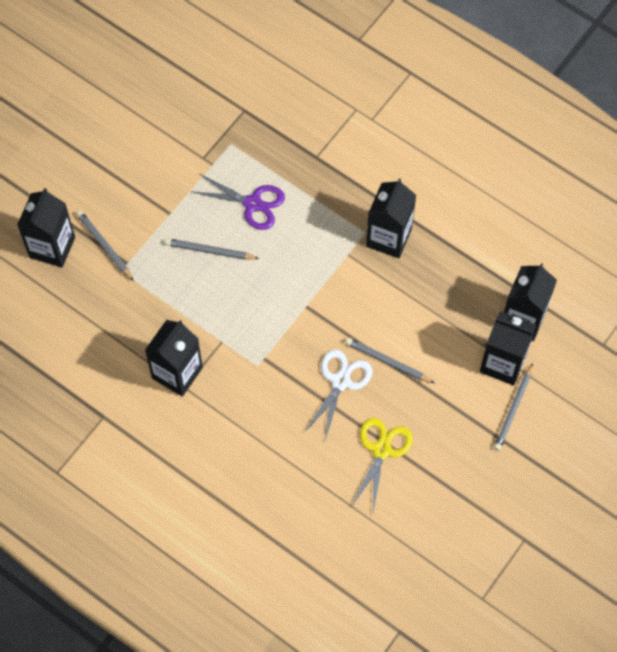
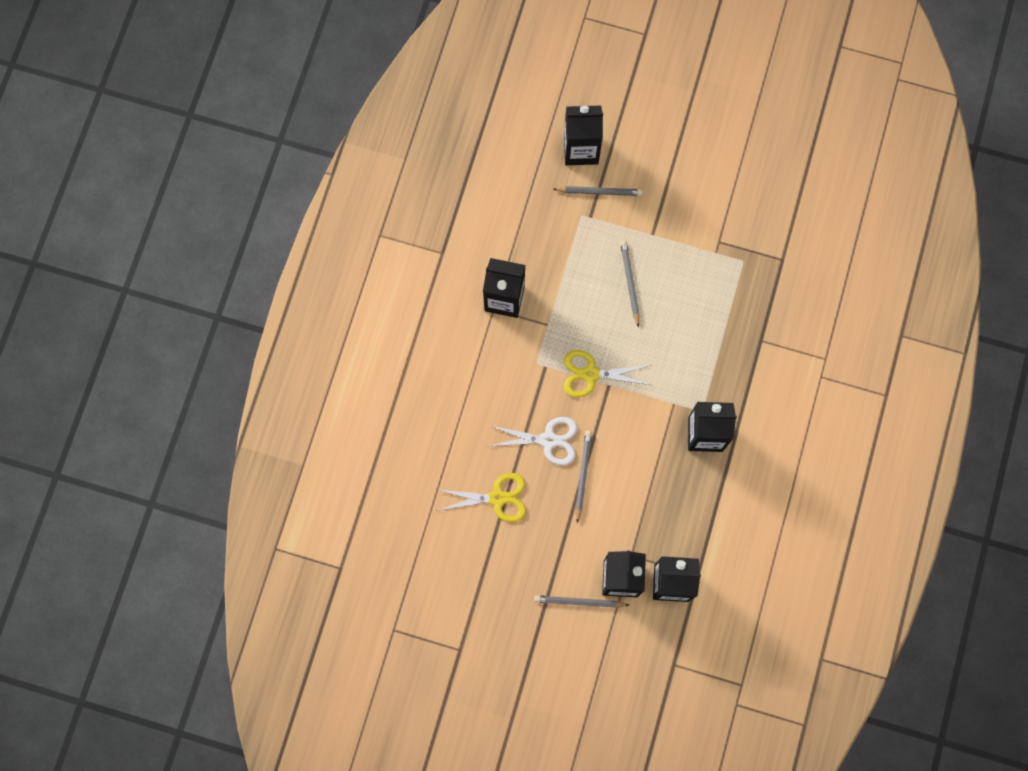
camera: 70 degrees right, 10 degrees up
(104, 246) = (599, 192): grey pencil -> grey pencil turned 60 degrees clockwise
(252, 203) = (691, 302): purple scissors -> none
(289, 319) = (591, 374): none -> yellow scissors

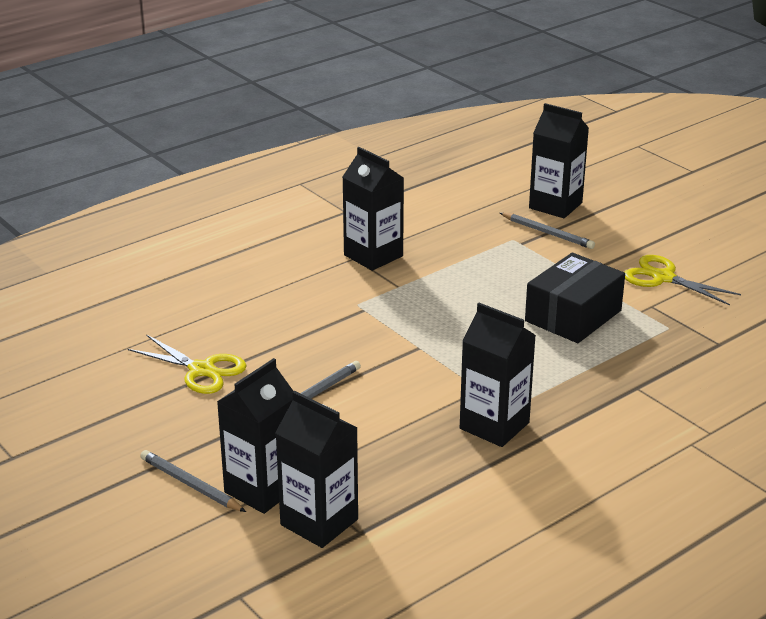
camera: 35 degrees right, 45 degrees down
(548, 440) = (306, 355): white scissors -> none
(591, 374) = (407, 333): yellow scissors -> yellow scissors (663, 278)
(630, 282) = (519, 294): grey pencil -> none
(678, 286) = (573, 316): none -> black box

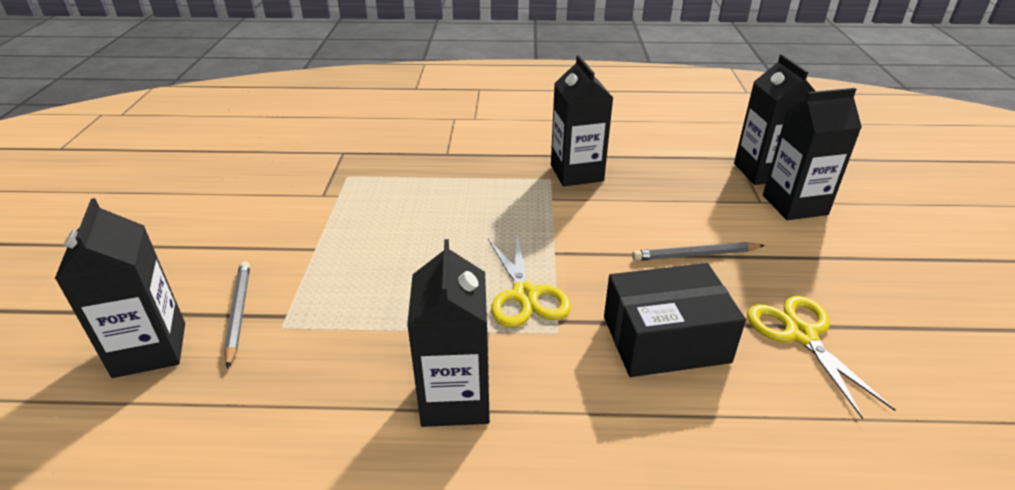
camera: 140 degrees left, 5 degrees up
(190, 485) = (857, 231): grey pencil -> none
(573, 316) = (390, 216): black box -> black box (665, 339)
(663, 278) = (263, 211): yellow scissors -> yellow scissors (525, 295)

